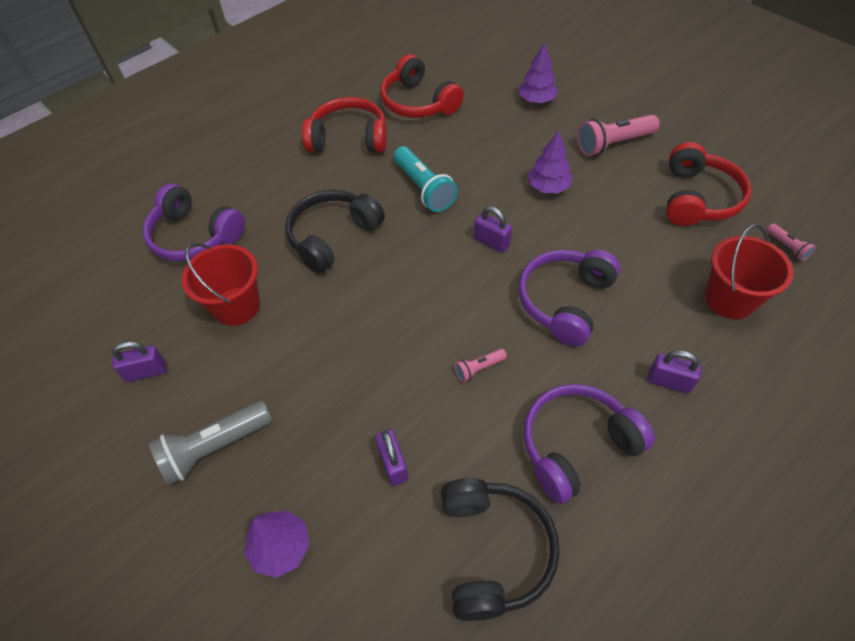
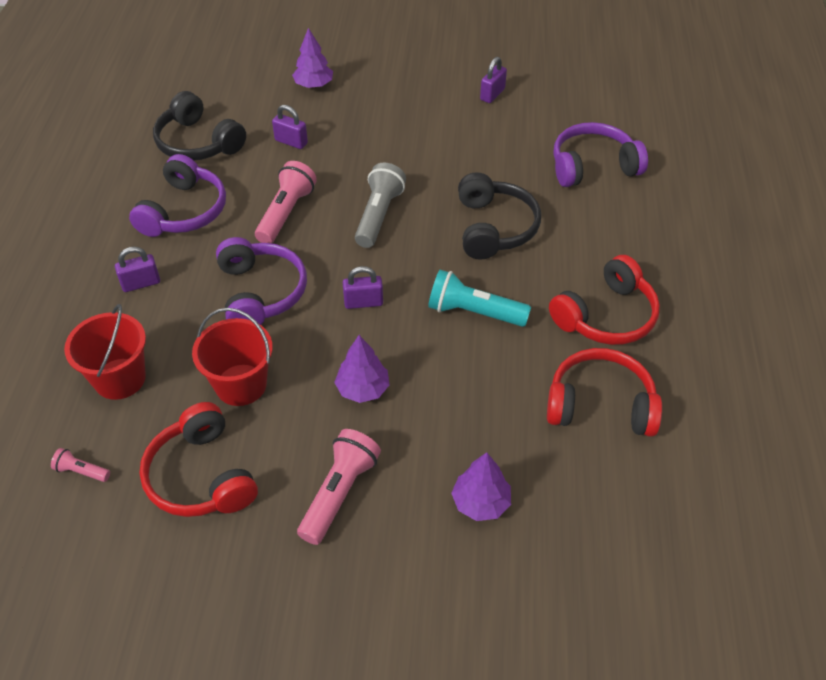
camera: 135 degrees right, 5 degrees down
(214, 448) = (401, 93): grey flashlight -> grey flashlight (378, 215)
(236, 306) = (493, 150): red bucket -> red bucket (241, 385)
(478, 368) = (286, 213): pink flashlight -> pink flashlight, size x2.00

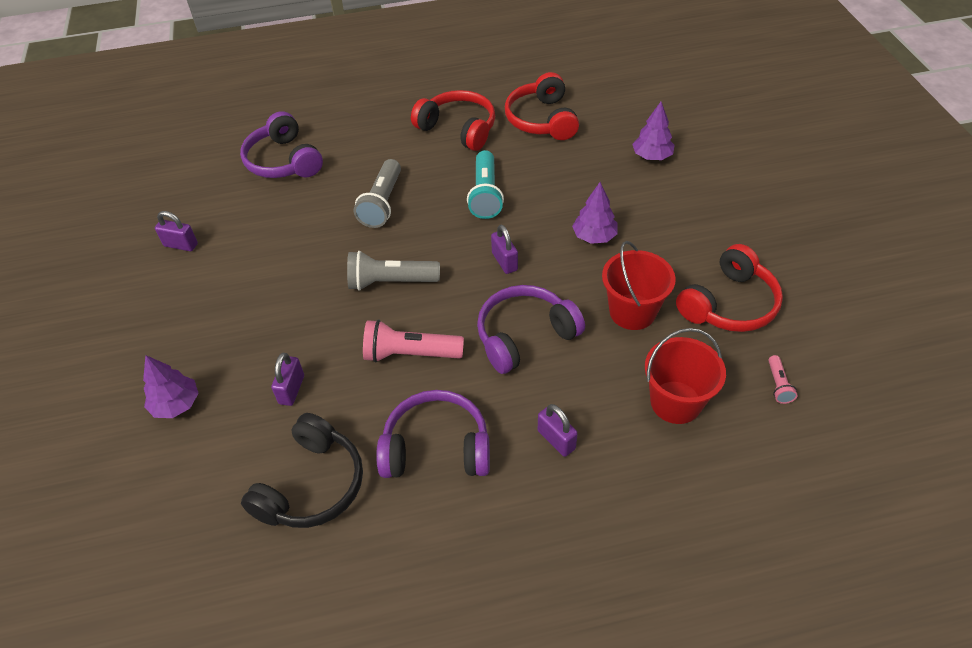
camera: 105 degrees left, 0 degrees up
(339, 493) = (690, 223): pink flashlight -> none
(494, 228) = (382, 203): black headphones -> grey flashlight

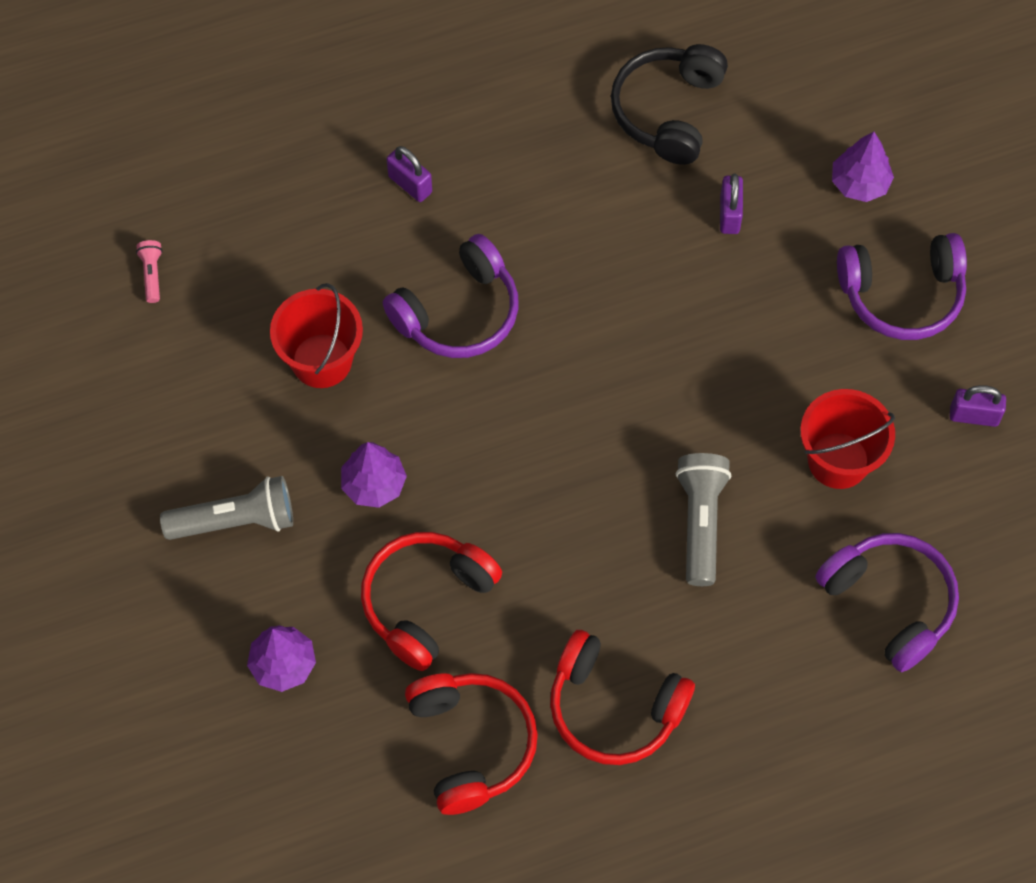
camera: 170 degrees right, 15 degrees up
(390, 282) = (650, 379): grey flashlight -> grey flashlight (236, 520)
(410, 354) = (598, 274): pink flashlight -> none
(436, 447) = (542, 163): purple headphones -> purple headphones (902, 294)
(485, 195) = (544, 554): turquoise flashlight -> none
(504, 261) = (498, 427): purple padlock -> none
(675, 402) = (274, 241): red bucket -> red bucket (838, 460)
(729, 304) = (195, 384): red headphones -> red headphones (426, 601)

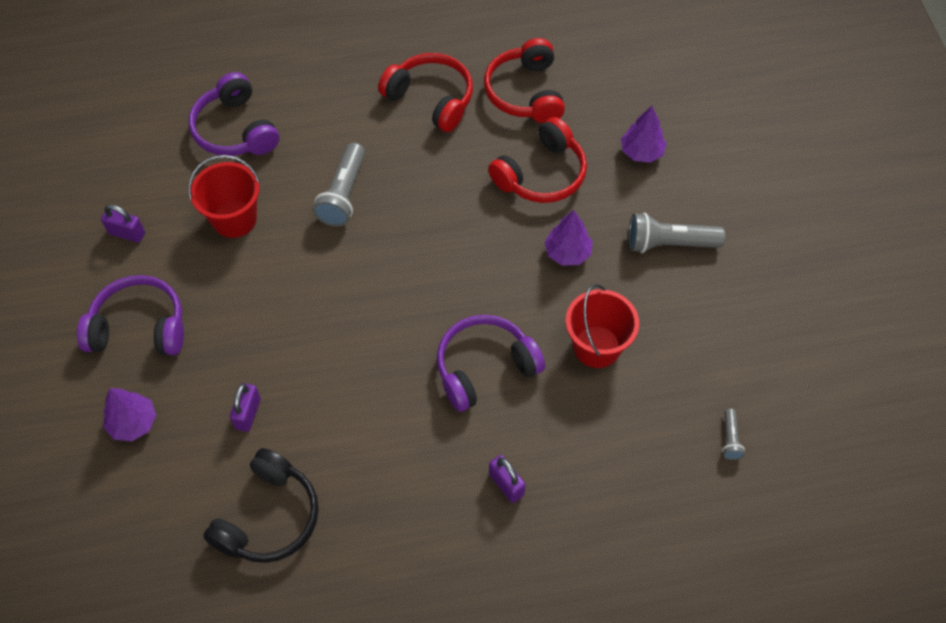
camera: 170 degrees left, 5 degrees down
(152, 274) = (730, 439): pink flashlight -> grey flashlight

